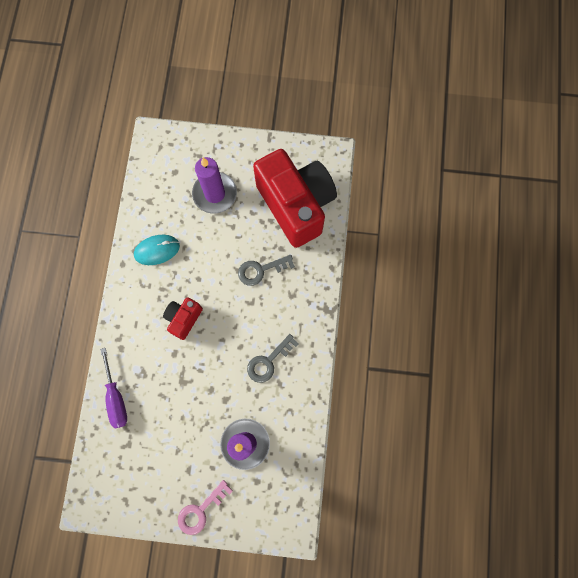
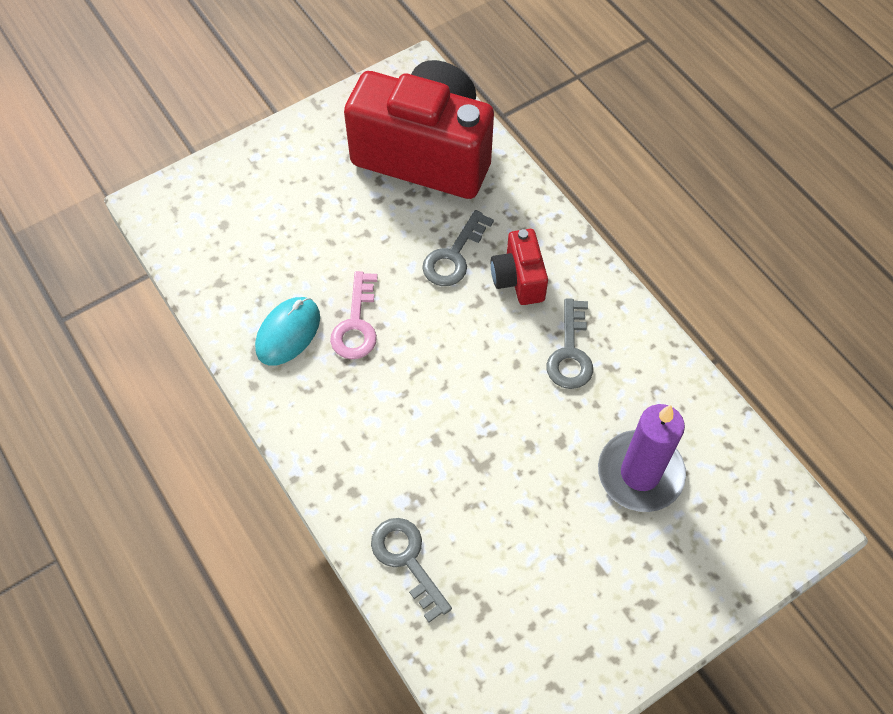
camera: 40 degrees left, 15 degrees down
(116, 397) = (407, 560): purple screwdriver -> grey key
(184, 319) = (407, 387): red camera -> red camera (518, 279)
(201, 510) = (668, 606): pink key -> pink key (356, 324)
(215, 194) = (305, 212): purple candle -> none

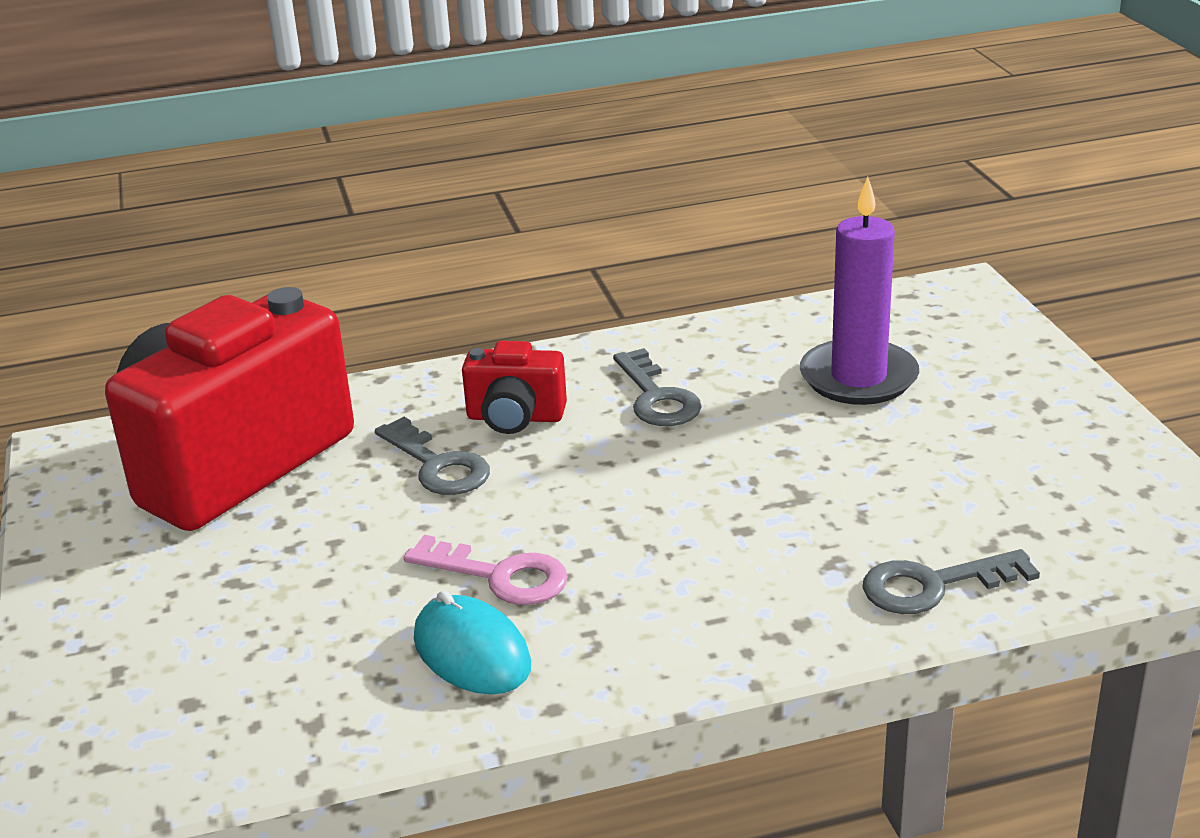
camera: 70 degrees left, 30 degrees down
(570, 352) = (657, 397): grey key -> grey key turned 45 degrees clockwise

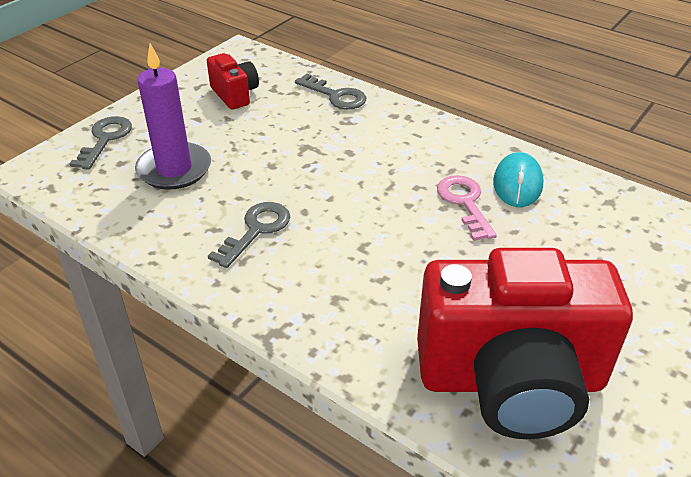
camera: 130 degrees left, 10 degrees up
(437, 465) = (409, 279): grey key -> grey key (105, 139)
(515, 418) = (331, 276): red camera -> red camera (235, 95)

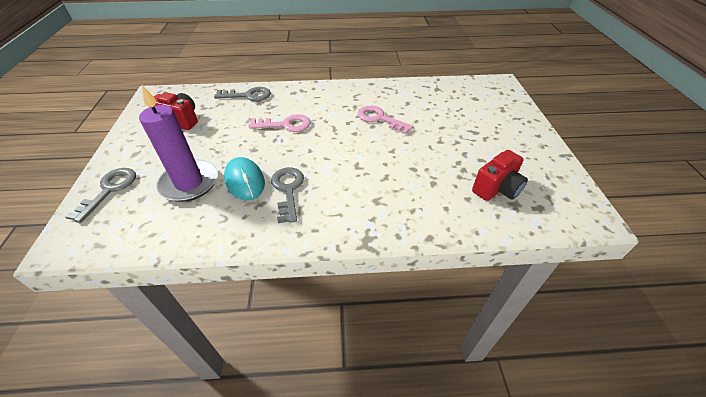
camera: 40 degrees left, 5 degrees up
(105, 139) = (109, 190): grey key -> grey key turned 45 degrees clockwise
(337, 153) = (285, 125): none -> pink key
(511, 381) = (497, 189): red camera -> red camera, size x0.45
(517, 183) = (391, 98): turquoise mouse -> turquoise mouse (245, 181)

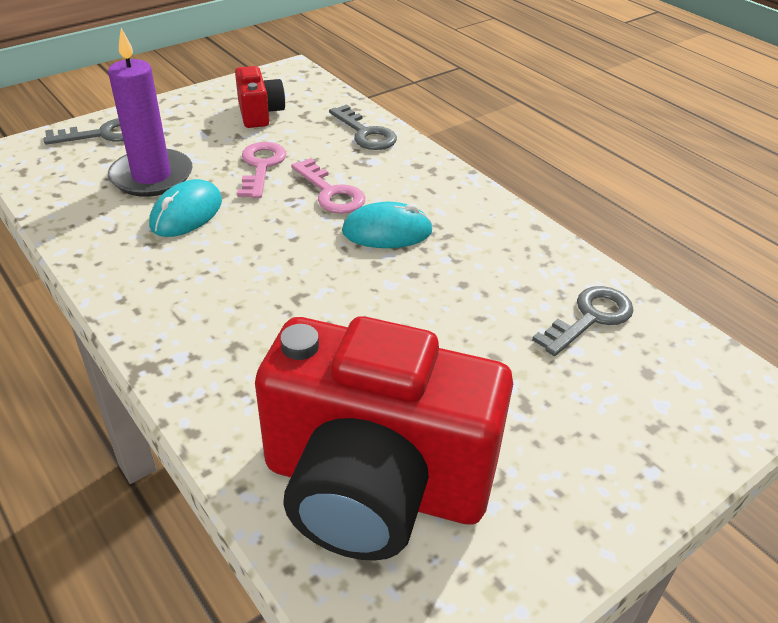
camera: 55 degrees right, 5 degrees down
(288, 190) = (195, 255): grey key -> grey key (590, 318)
(335, 121) = (387, 231): none -> turquoise mouse
(380, 119) = (440, 274): pink key -> pink key (261, 166)
(497, 189) = (374, 485): red camera -> red camera, size x2.24

